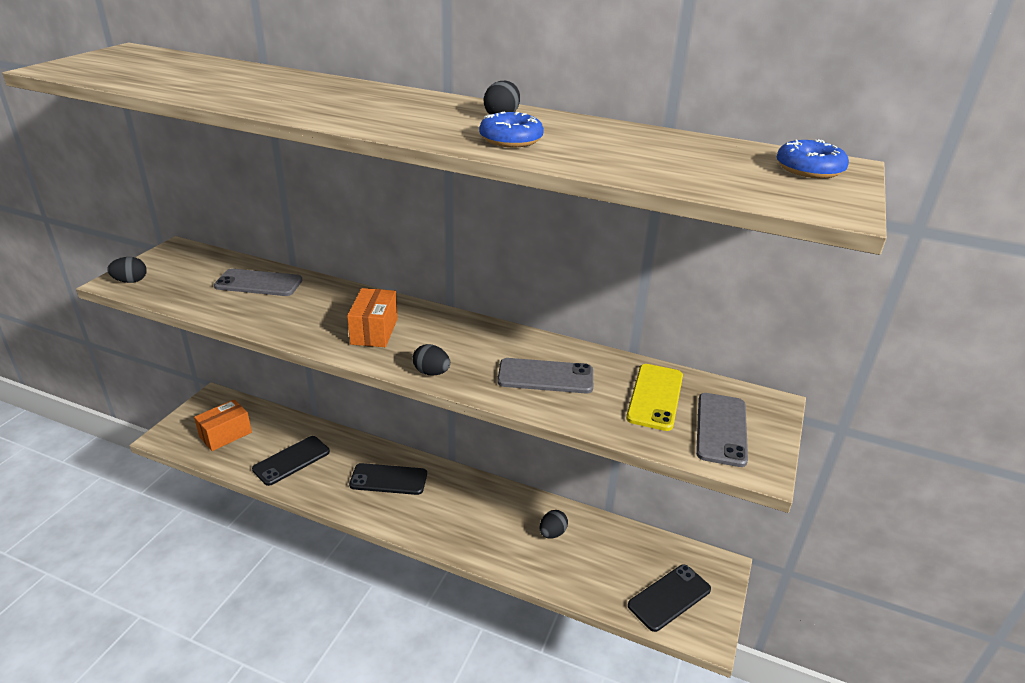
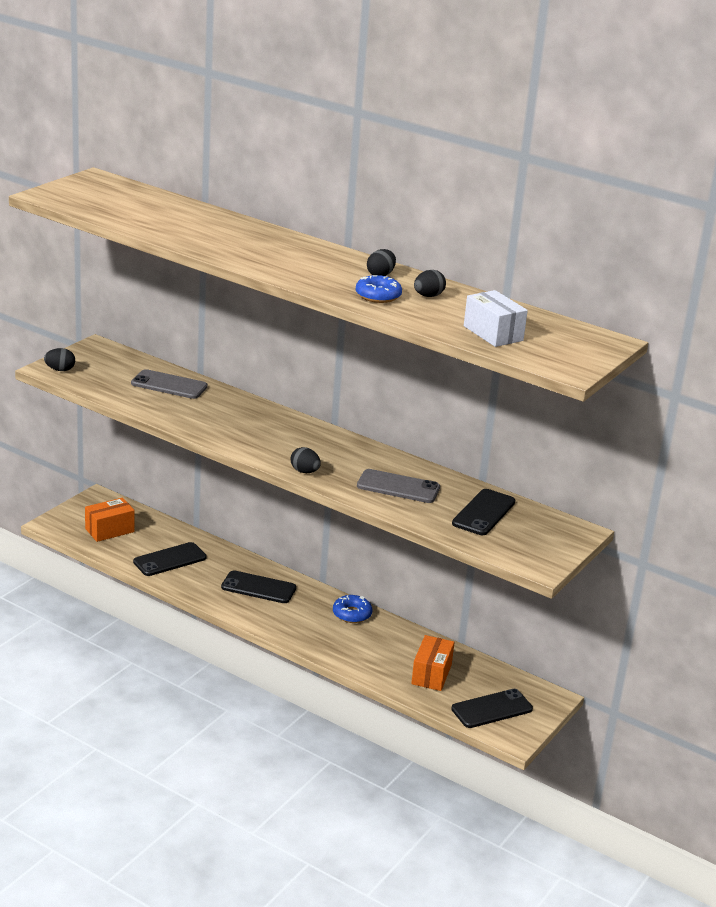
camera: 10 degrees right, 5 degrees down
(374, 331) = (264, 435): orange box -> orange box (431, 674)
(552, 533) = (401, 650): black egg -> black egg (428, 296)
(655, 397) = (483, 513): yellow phone -> black phone
(690, 171) = (493, 333): none -> white box
(721, 429) = (526, 540): grey phone -> none
(809, 169) = (581, 341): blue donut -> blue donut (352, 614)

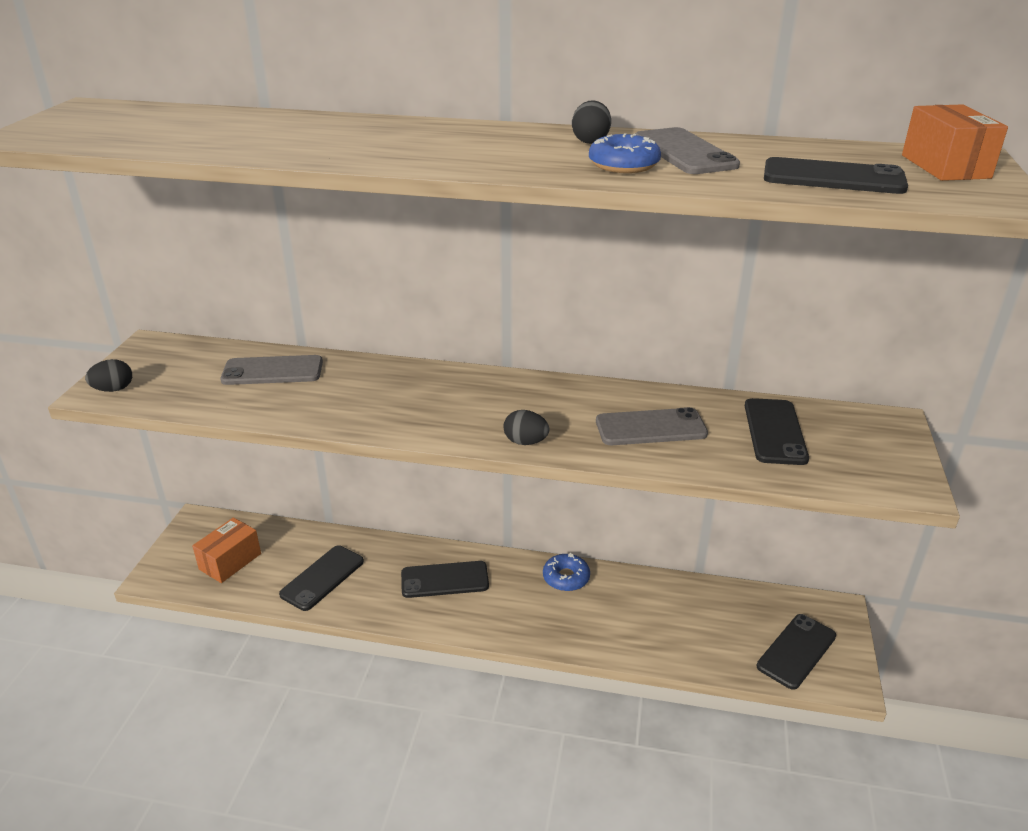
camera: 20 degrees left, 5 degrees up
(428, 296) = (684, 152): black egg -> grey phone
(431, 674) = (702, 628): orange box -> orange box (945, 166)
(493, 333) = (833, 178): white box -> black phone

